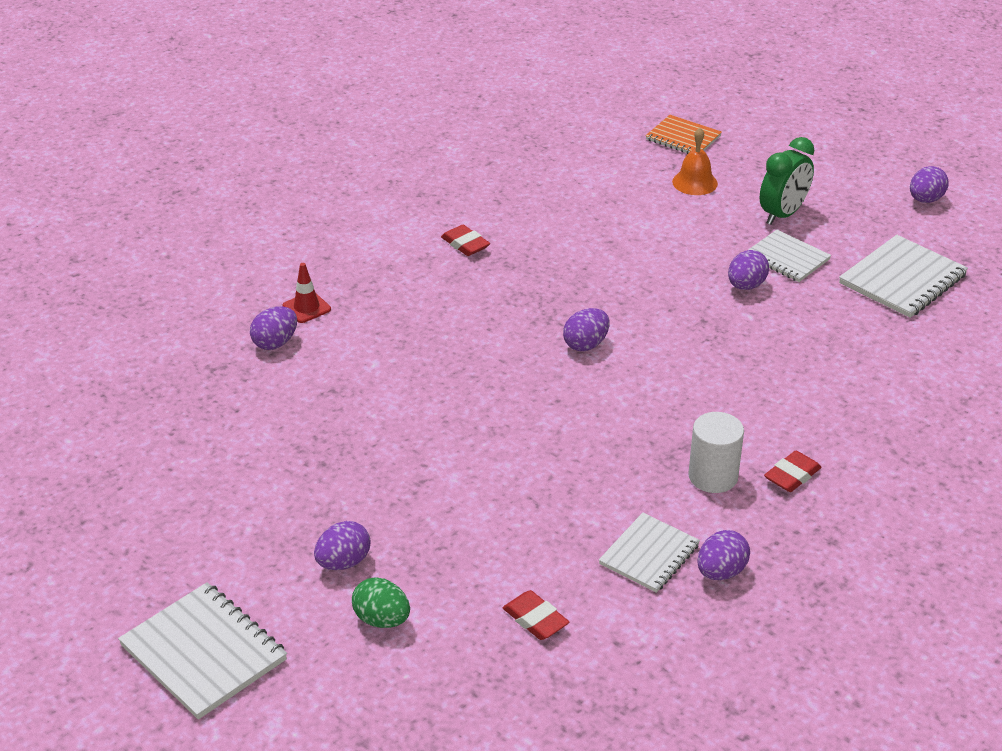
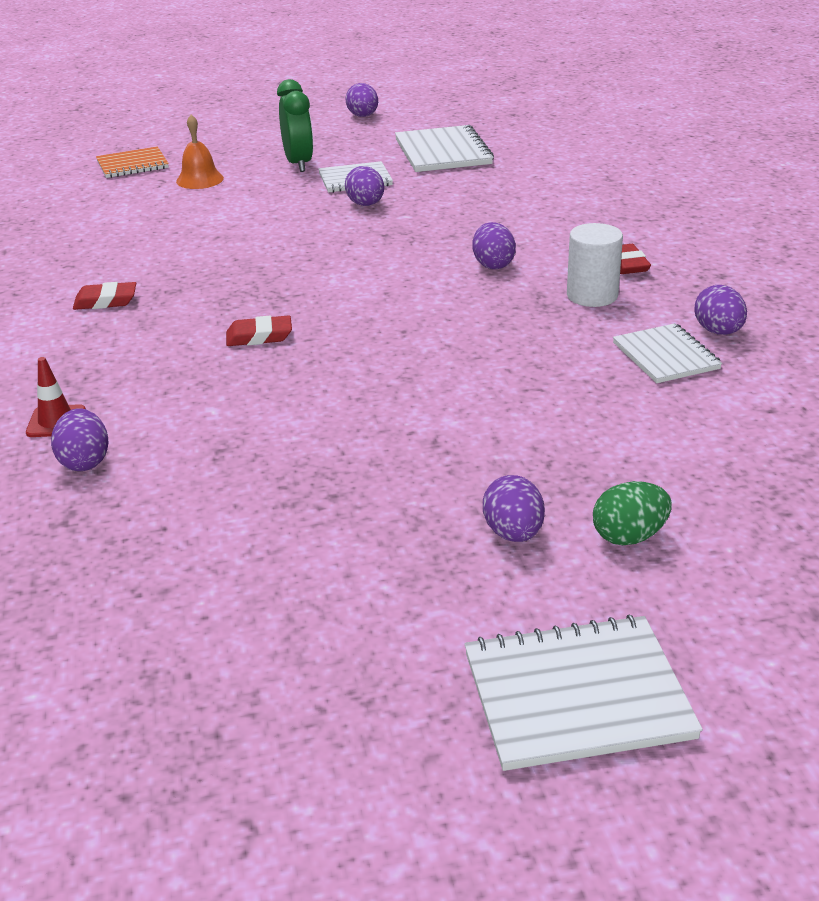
camera: 55 degrees left, 5 degrees down
(535, 619) = (705, 442): red eraser -> red eraser (259, 336)
(586, 344) = (344, 292): purple egg -> purple egg (493, 264)

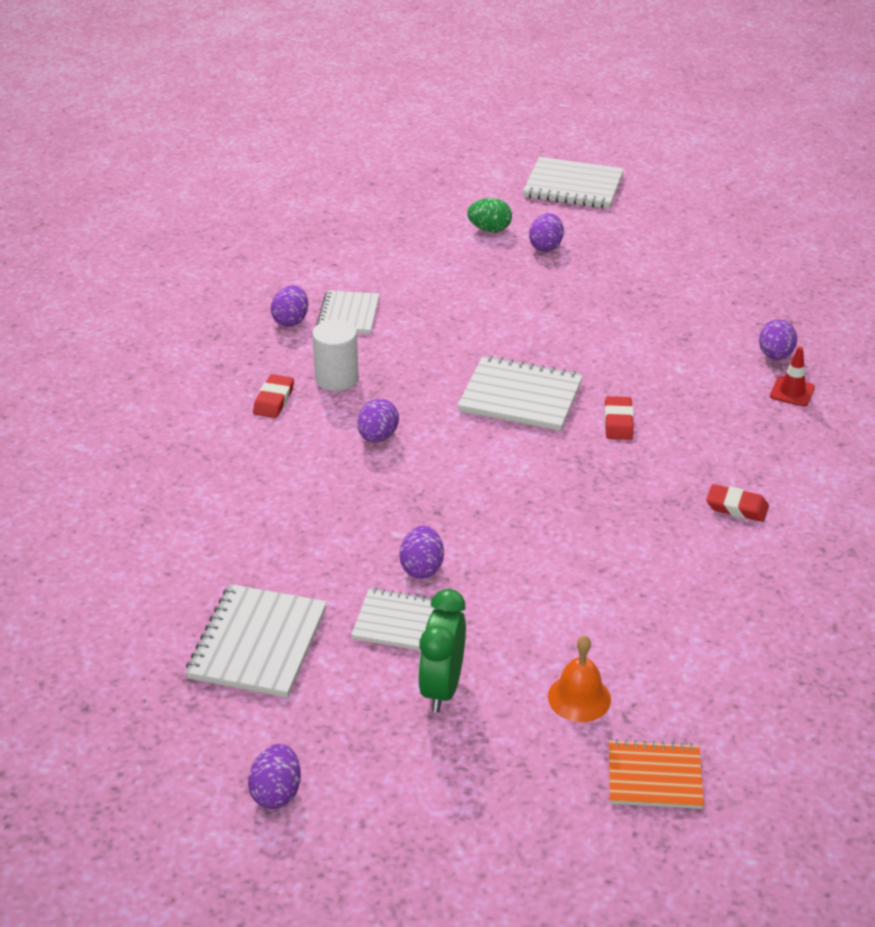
camera: 155 degrees left, 5 degrees up
(259, 336) = (618, 422): red eraser -> red eraser turned 75 degrees clockwise
(383, 331) = (520, 396): none -> white notebook

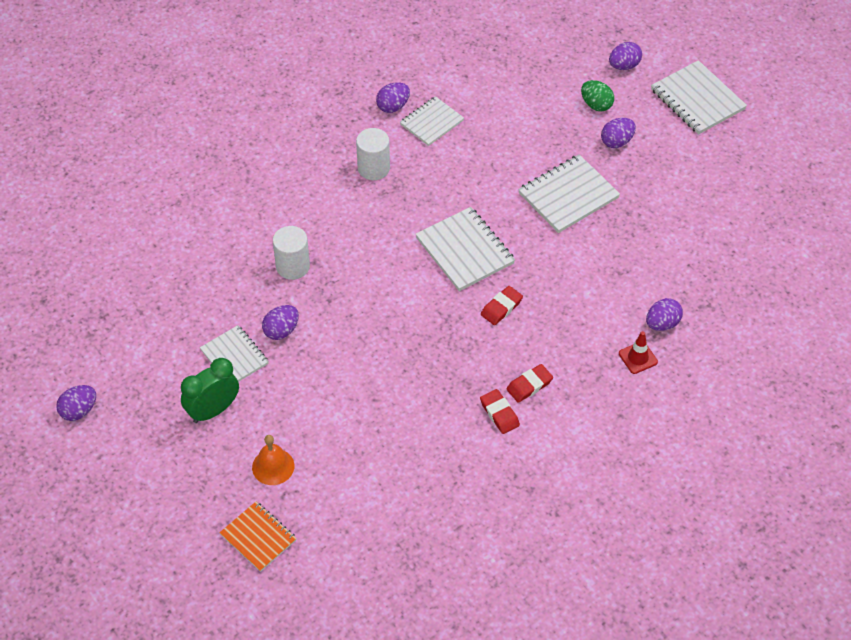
camera: 40 degrees right, 15 degrees up
(258, 643) = (154, 319): white notebook -> white notebook (568, 195)
(274, 400) = (322, 162): red eraser -> red eraser (529, 385)
(359, 504) = (293, 266): none -> white cylinder
(378, 437) = (352, 226): purple egg -> purple egg (624, 66)

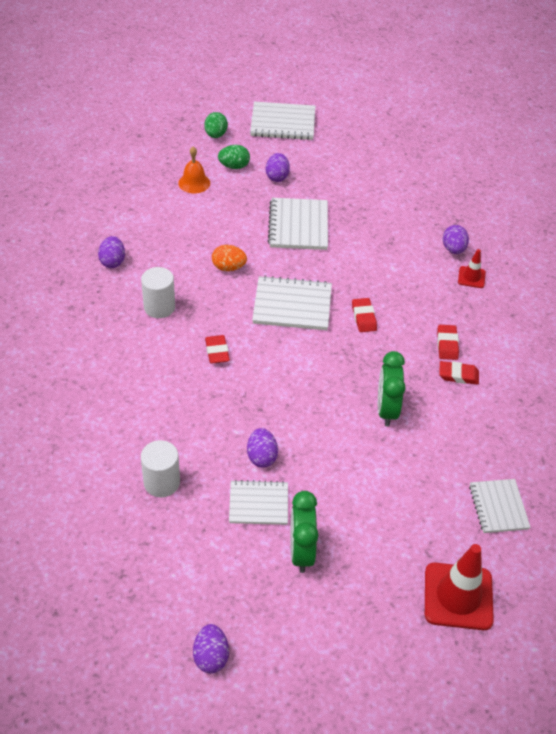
camera: 55 degrees left, 5 degrees down
(258, 537) = (458, 596): orange notebook -> red traffic cone
(273, 466) = (394, 543): orange bell -> orange bell (194, 183)
(293, 266) = (204, 411): white cylinder -> white cylinder (161, 482)
(362, 235) = (217, 351): none -> red eraser
(408, 384) = (386, 410): none -> green clock
(431, 122) = (153, 251): white notebook -> white notebook (498, 507)
(465, 182) = (228, 267): none -> orange egg
(624, 66) = (215, 135): purple egg -> green egg

